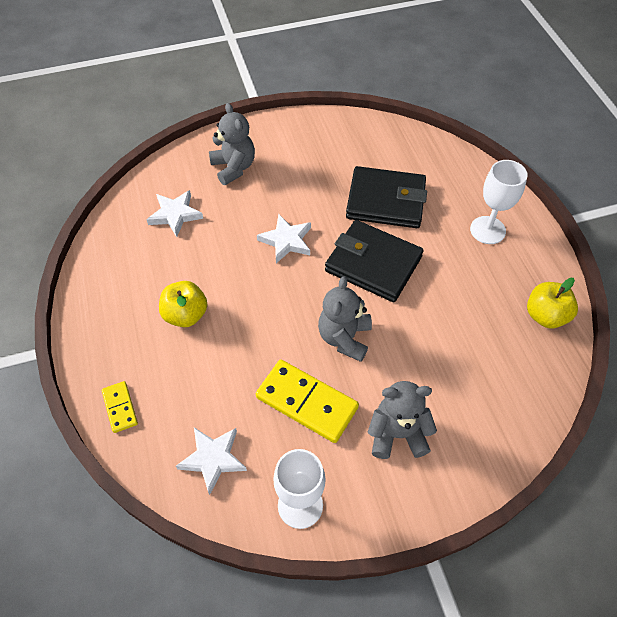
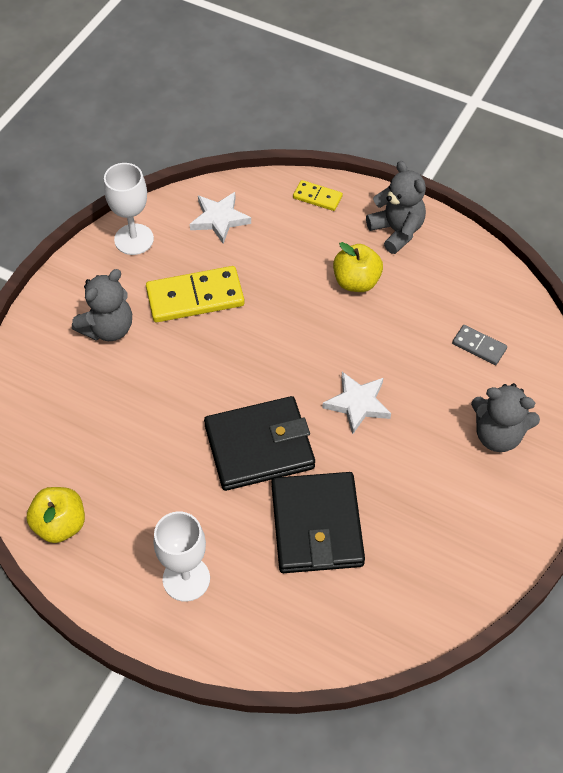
camera: 135 degrees right, 0 degrees up
(175, 215) = (479, 346): white star -> grey domino
(344, 338) = (216, 363): grey teddy bear -> grey teddy bear (396, 231)
(386, 201) = (316, 525): black wallet -> black wallet turned 60 degrees counterclockwise

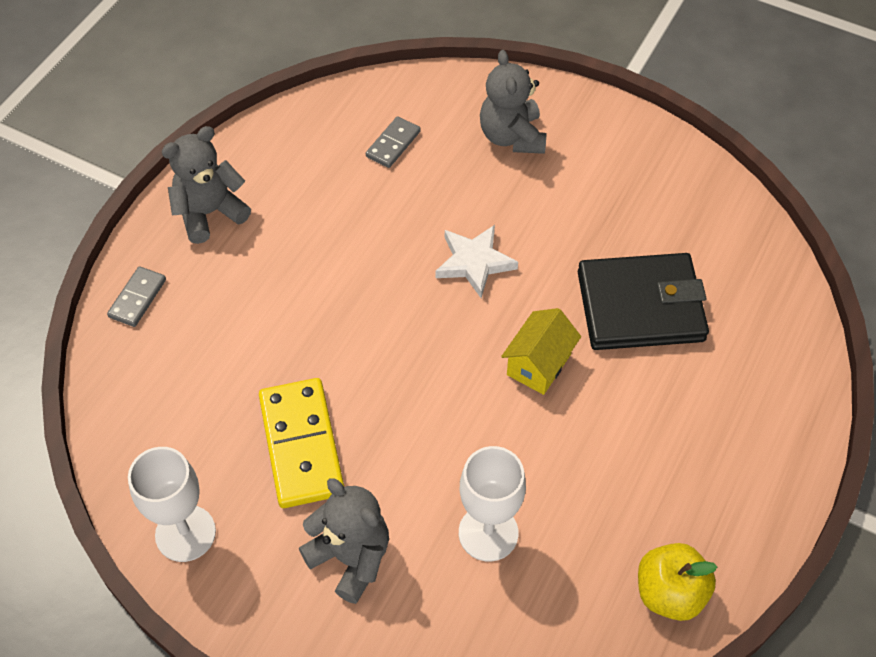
camera: 90 degrees left, 0 degrees up
(186, 579) = (725, 439): white goblet -> white goblet (488, 533)
(219, 219) = (161, 418): white star -> none
(259, 446) = (539, 364): black wallet -> yellow house
(317, 197) = (137, 298): yellow domino -> grey domino
(356, 281) = (289, 258): yellow apple -> none
(498, 435) = (512, 137): grey teddy bear -> grey teddy bear turned 150 degrees clockwise

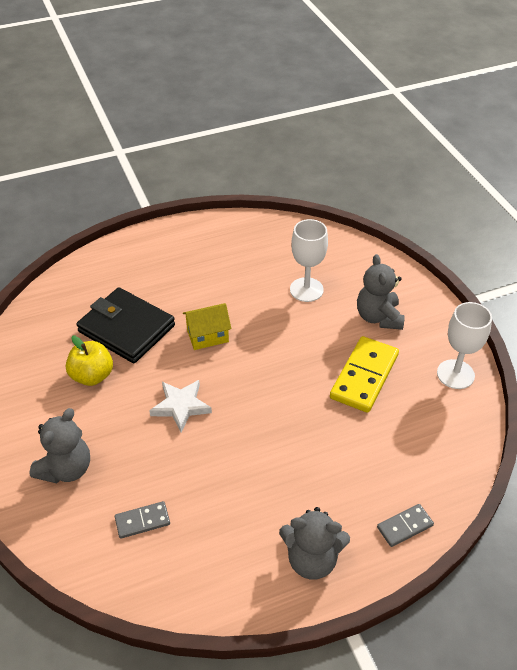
camera: 140 degrees left, 10 degrees down
(669, 593) = (254, 231): yellow apple -> yellow apple (92, 376)

